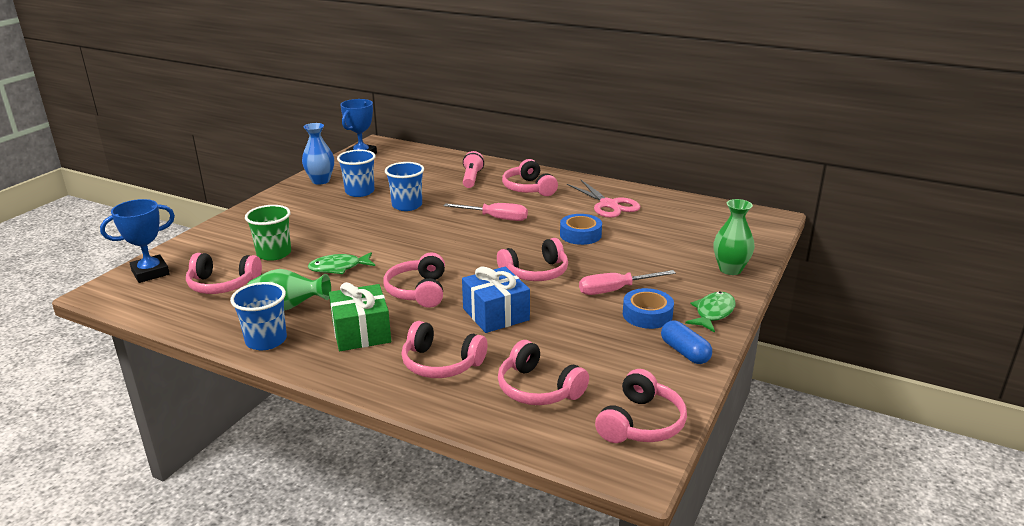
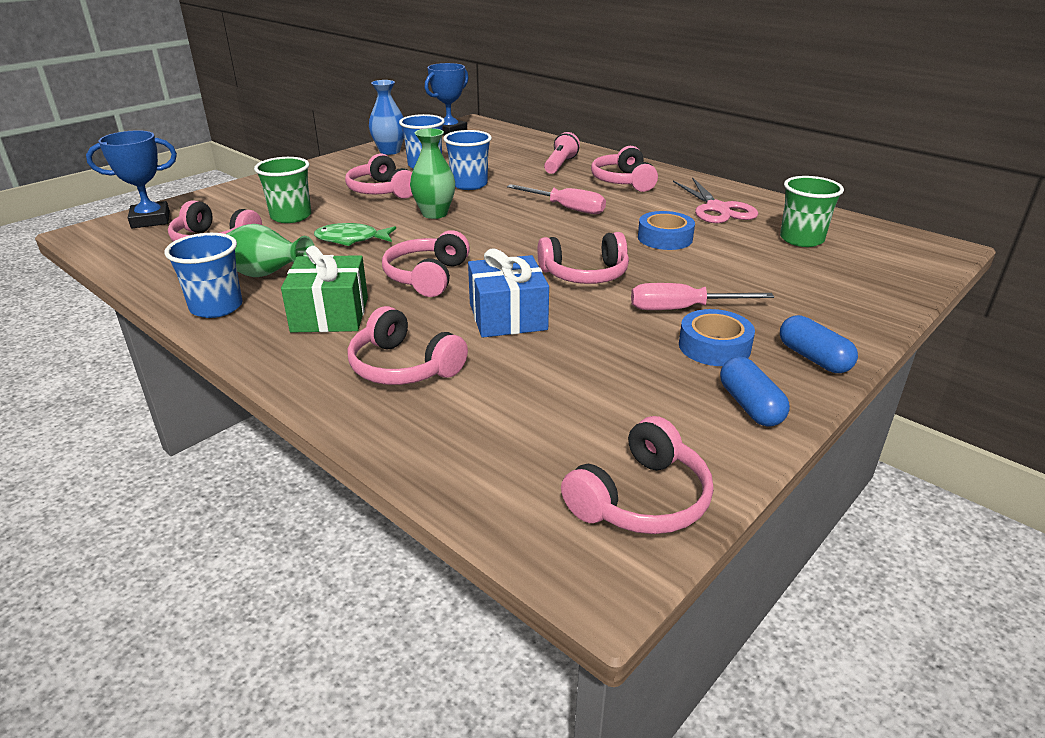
camera: 15 degrees right, 5 degrees up
(538, 389) = (514, 421): pink headphones -> pink headphones (381, 191)
(676, 223) = (801, 239): none -> green cup
(713, 313) = (813, 358): green fish -> blue capsule
(730, 269) = (859, 304): green vase -> green vase (434, 214)

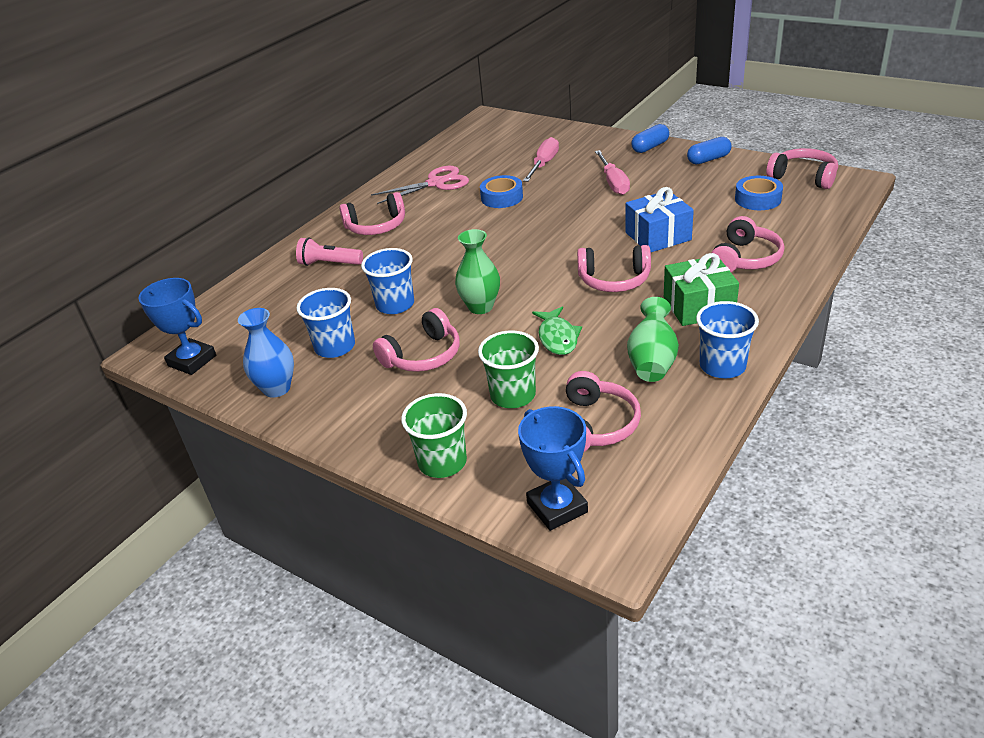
camera: 95 degrees left, 5 degrees up
(566, 208) = (450, 244): pink screwdriver -> pink screwdriver (543, 164)
(585, 274) = (578, 219): pink headphones -> none
(714, 346) = (654, 171): blue tape -> blue tape (758, 199)
(801, 239) = (488, 154): green cup -> green cup (442, 462)

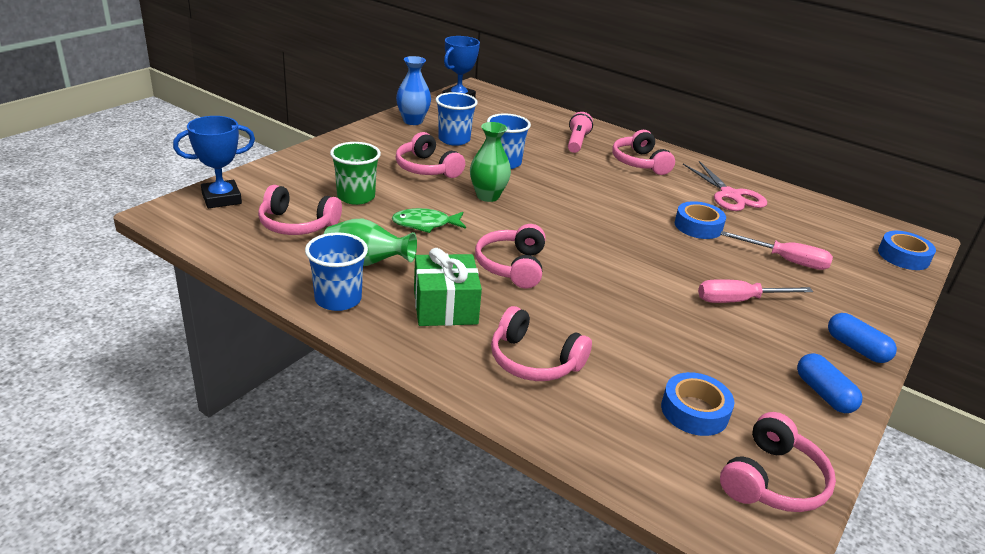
camera: 85 degrees right, 5 degrees down
(442, 462) = (298, 166): green cup -> none
(517, 124) = (903, 256): none -> blue tape
(658, 236) = (599, 309): blue gift -> none

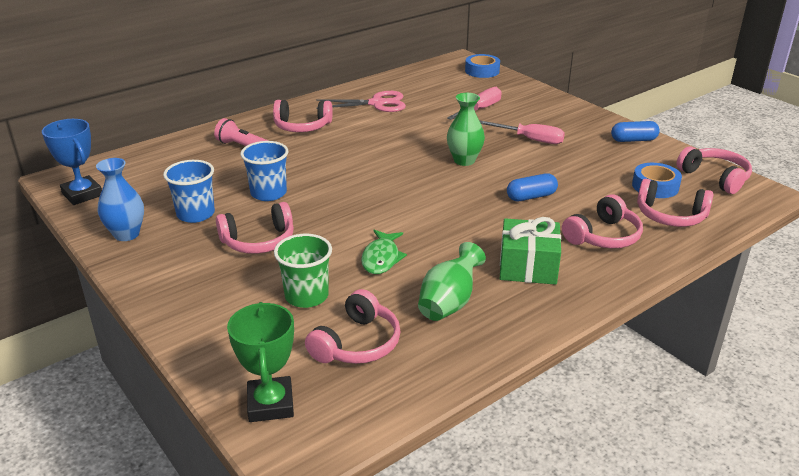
camera: 70 degrees left, 0 degrees up
(221, 198) = (270, 404): blue trophy -> green trophy
(338, 299) = (510, 326): blue cup -> none
(488, 196) = (336, 214): green vase -> green vase (464, 160)
(512, 266) = (468, 223): pink headphones -> pink headphones (670, 216)
(698, 226) = (423, 128): blue tape -> none
(739, 301) = (530, 139): pink screwdriver -> pink screwdriver turned 75 degrees counterclockwise
(856, 348) = (586, 117): blue capsule -> blue capsule (531, 197)

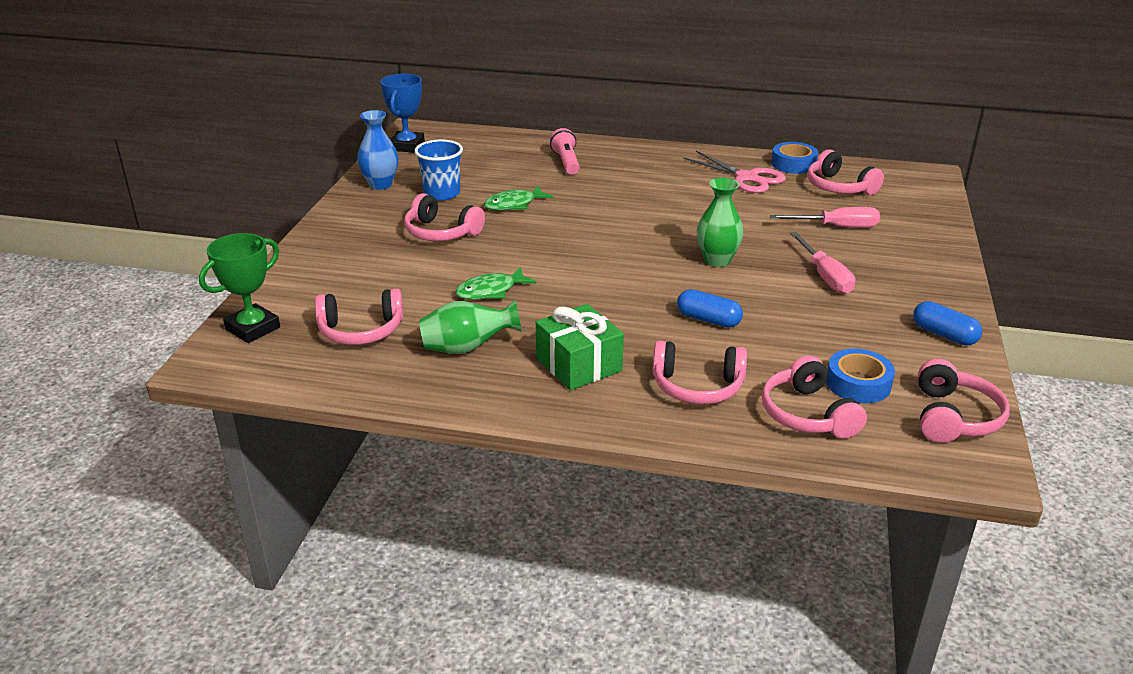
camera: 50 degrees right, 0 degrees up
(268, 193) = (514, 204): blue cup -> green fish
(302, 126) = (642, 168): pink headphones -> pink headphones (839, 187)
(306, 296) = (395, 284): green cup -> none
(482, 71) = (926, 194): blue tape -> blue tape (793, 164)

